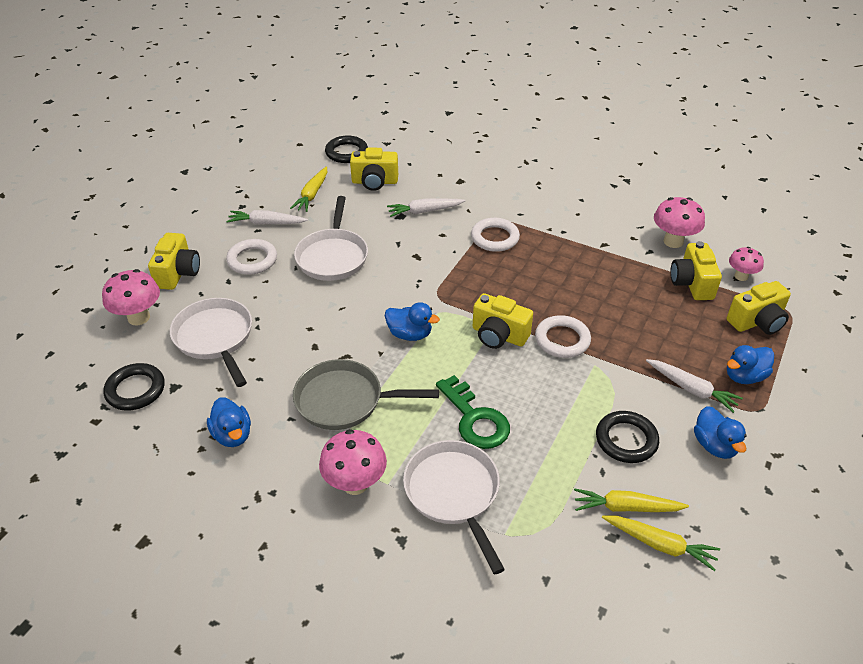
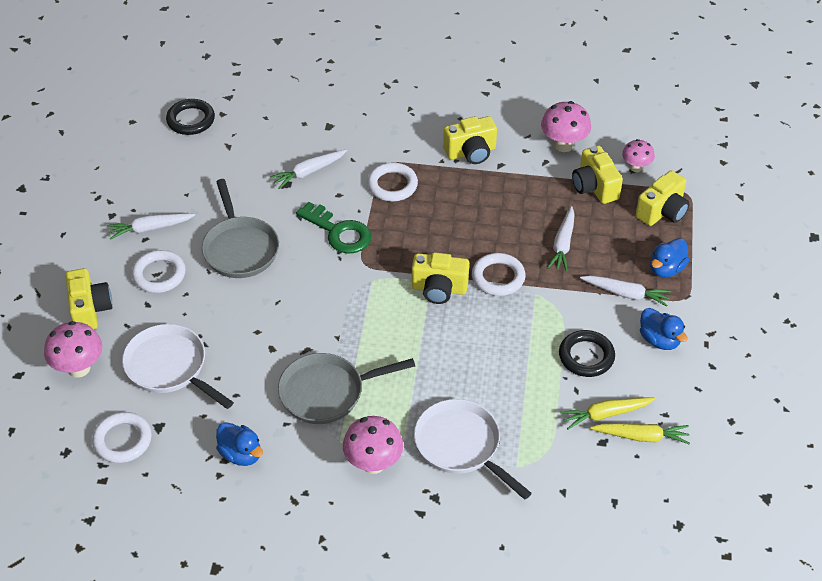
camera: 20 degrees left, 5 degrees up
(135, 390) = (122, 440): black ring -> white ring
(312, 194) = (180, 182): yellow carrot -> none
(333, 256) = (240, 248): white pan -> grey pan
(374, 182) = (239, 150): yellow camera -> yellow camera (471, 152)
(410, 334) = (356, 311): blue duck -> none
(475, 419) = (451, 375): green key -> green key (339, 232)
(640, 326) = (562, 244): none -> white carrot

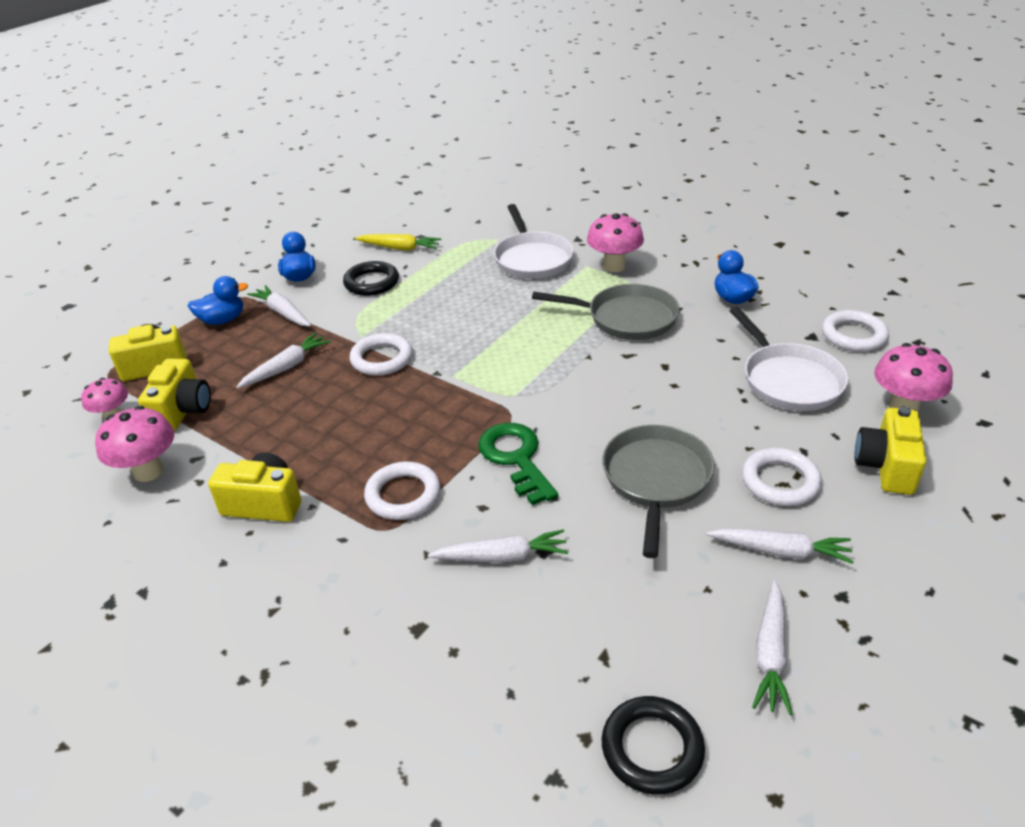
camera: 150 degrees left, 10 degrees down
(145, 174) = (770, 654): none -> white carrot
(439, 289) = (450, 366): yellow camera -> none
(641, 437) = (388, 232): yellow carrot -> none

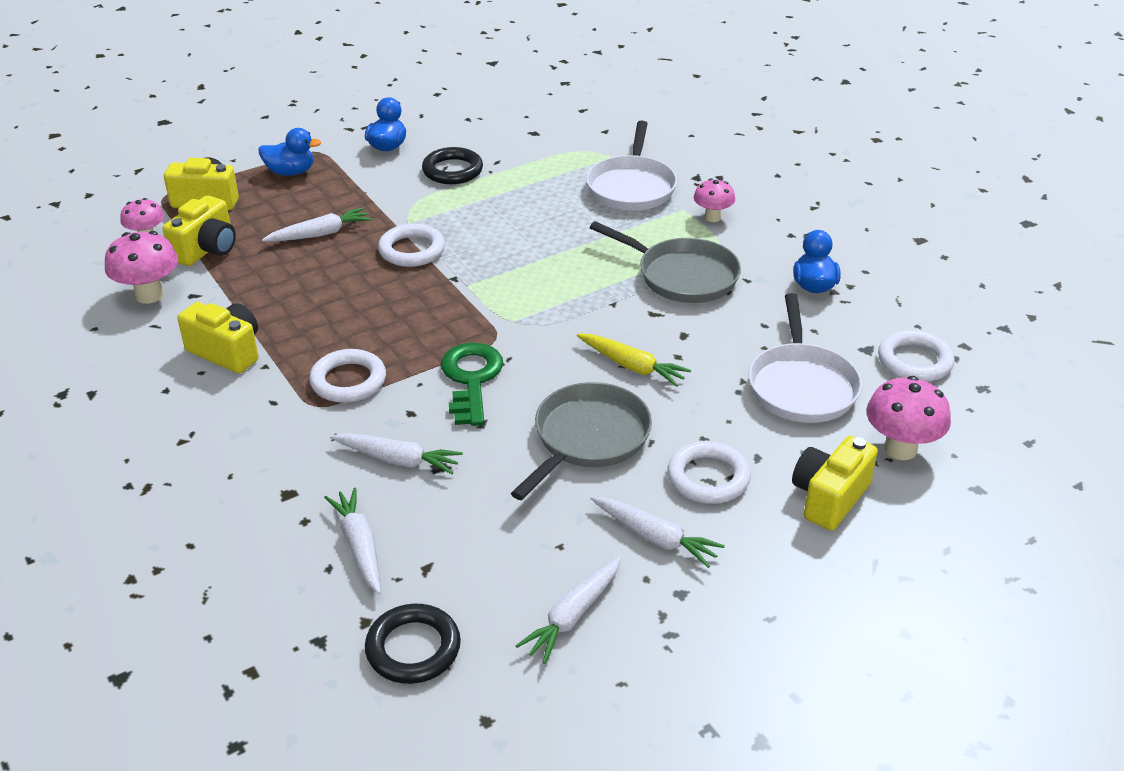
camera: 20 degrees right, 0 degrees up
(283, 313) = (349, 179): white carrot -> white carrot (359, 546)
(400, 248) = (504, 141): yellow carrot -> yellow carrot (632, 366)
(614, 266) = (712, 217): pink mushroom -> pink mushroom, size x0.64

